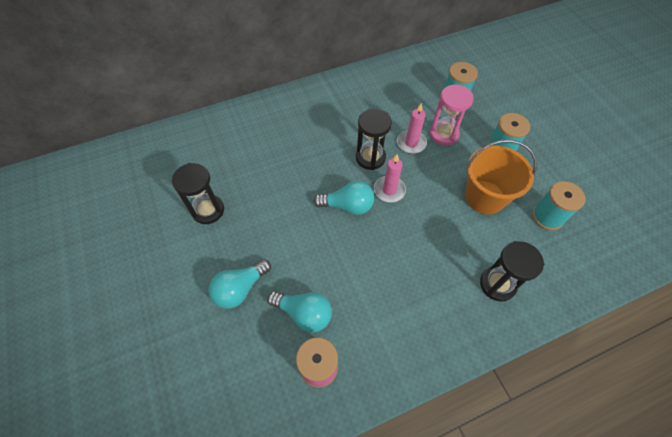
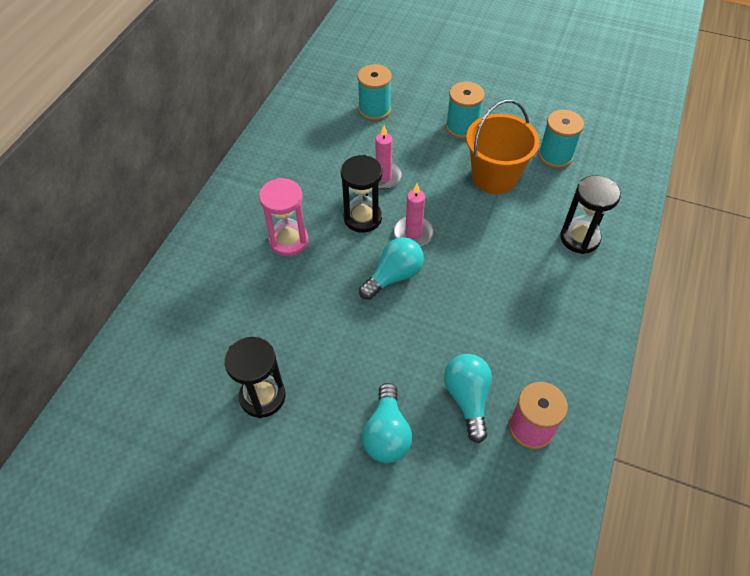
camera: 45 degrees left, 5 degrees down
(304, 313) = (467, 399): turquoise light bulb -> turquoise light bulb turned 75 degrees counterclockwise
(444, 134) = (402, 148): pink hourglass -> pink hourglass (289, 241)

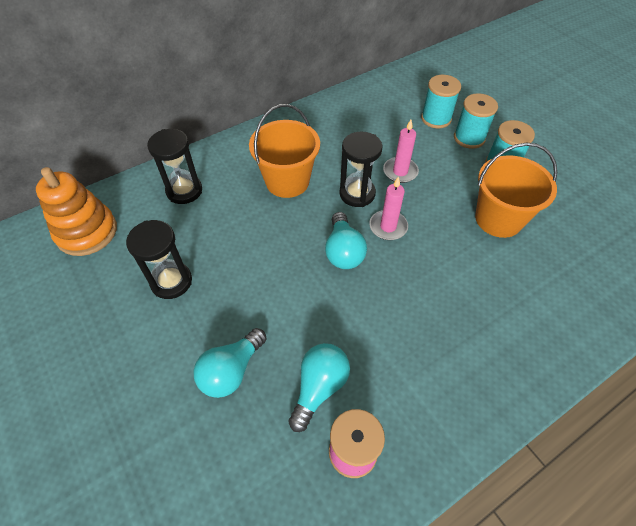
camera: 35 degrees right, 0 degrees up
(127, 405) = (87, 232): none -> orange stacking toy
(289, 241) = (287, 181): pink hourglass -> orange bucket
(394, 276) = (343, 251): turquoise light bulb -> turquoise light bulb turned 90 degrees clockwise
(555, 156) = (573, 230): turquoise spool -> turquoise spool (469, 138)
(579, 238) = (540, 314): black hourglass -> black hourglass (184, 191)

